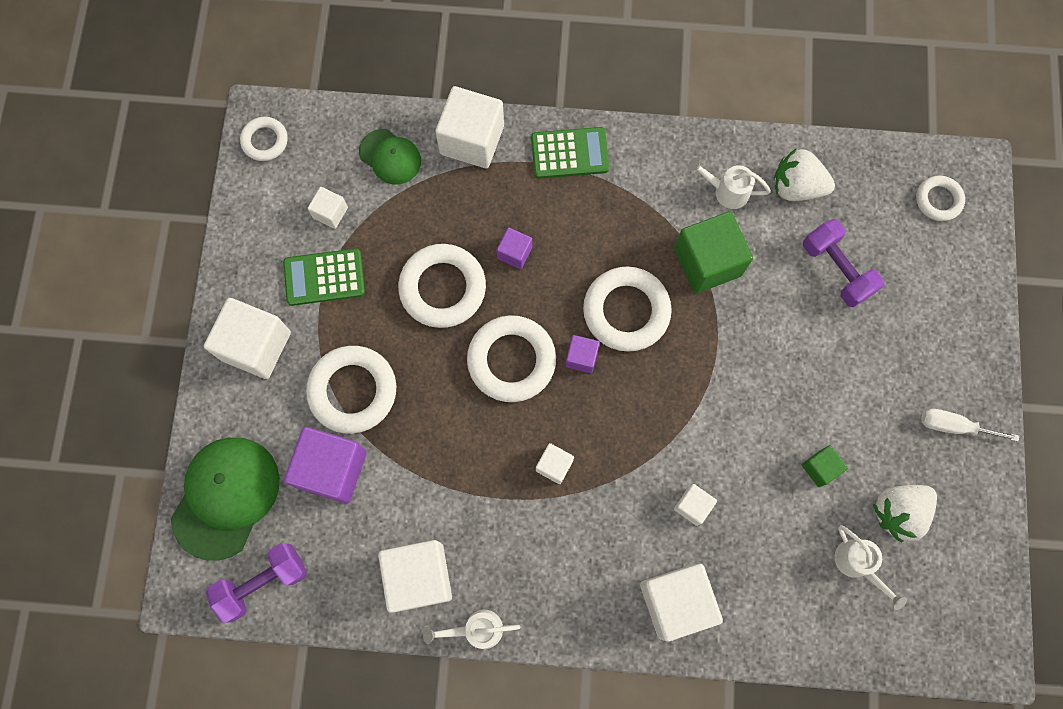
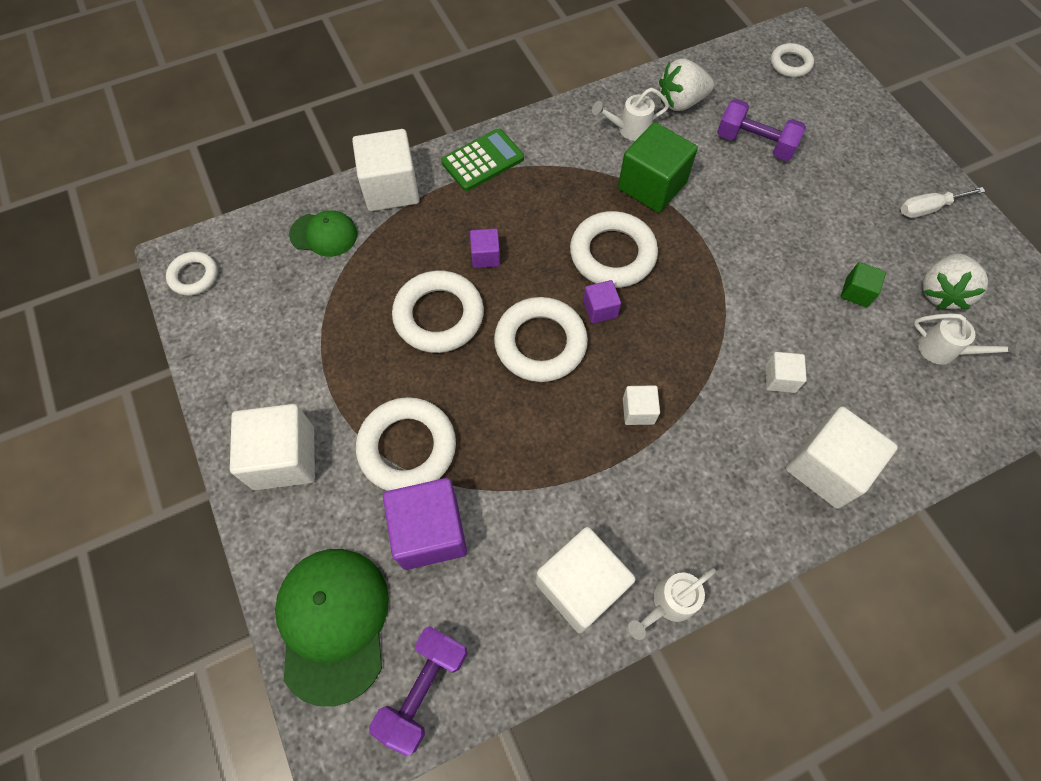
camera: 30 degrees left, 10 degrees down
(324, 277) = (319, 362): green calculator -> none
(330, 213) = (293, 305): white cube -> none

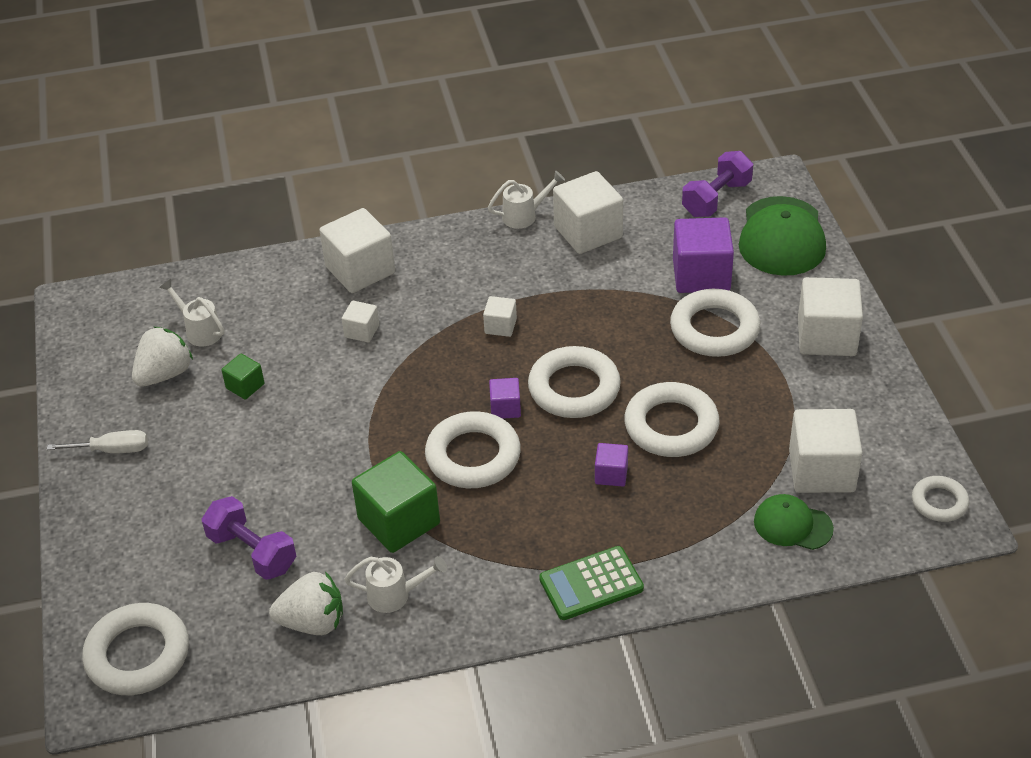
camera: 165 degrees left, 20 degrees down
(391, 188) = (710, 567): white cube -> white cube (821, 470)
(790, 64) = (138, 654): white ring -> white ring, size x1.77

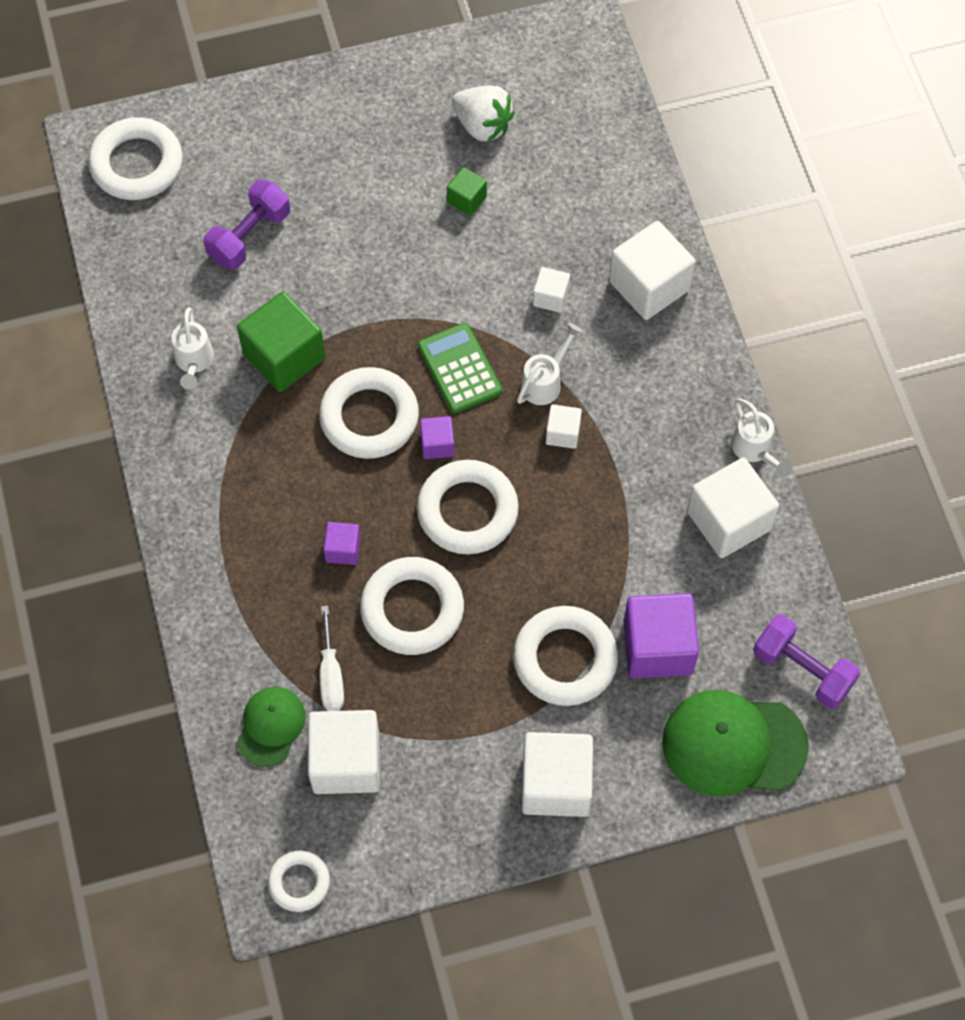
camera: 85 degrees right, 20 degrees up
(112, 450) = (379, 100): white screwdriver -> white screwdriver (331, 675)
(200, 330) = (547, 147): white watering can -> white watering can (545, 382)
(313, 622) = (166, 296): white strawberry -> none
(591, 584) = (201, 532): green calculator -> green calculator (459, 369)

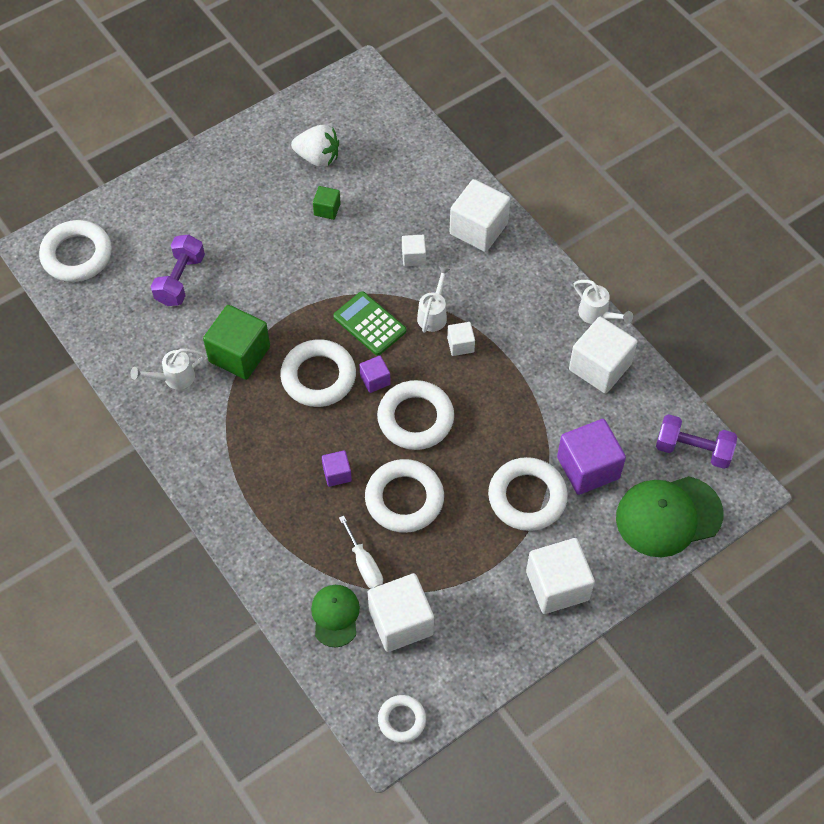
camera: 20 degrees left, 5 degrees down
(194, 361) = (174, 378): white watering can -> white watering can turned 90 degrees clockwise

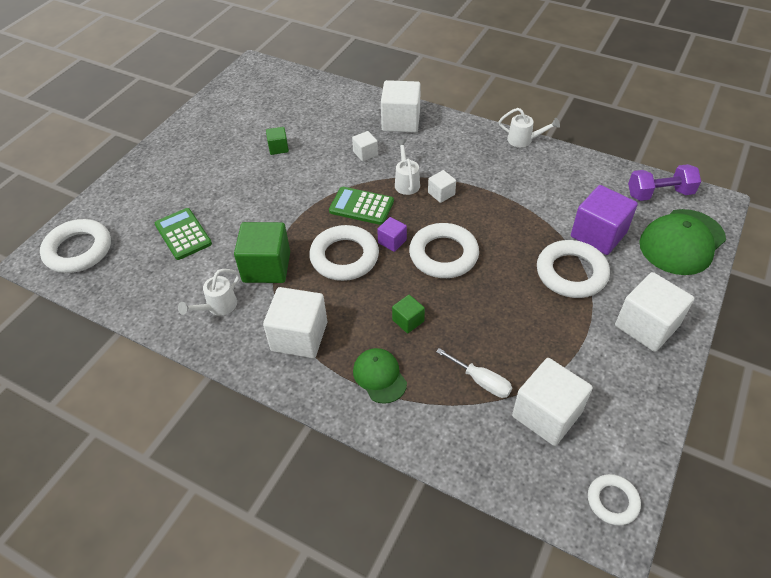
camera: 25 degrees left, 10 degrees down
(180, 280) = (183, 234): purple dumbbell -> green calculator
(318, 157) = (251, 120): white strawberry -> none
(335, 616) = (486, 437): green cap -> green cap (379, 376)
(337, 474) = (408, 321): purple cube -> green cube
(404, 499) = (477, 315): white ring -> none
(600, 367) = (552, 169): white cube -> white cube (299, 336)

